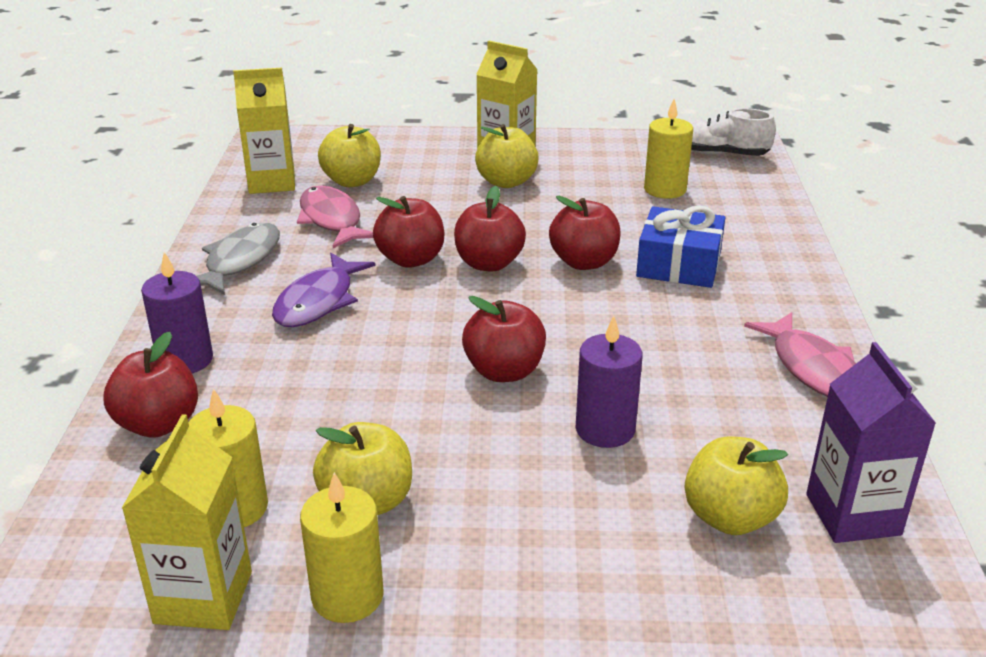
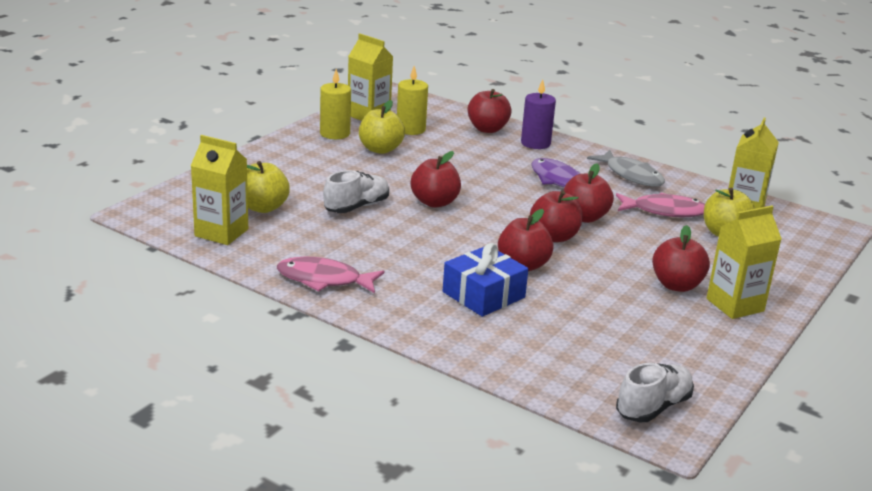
camera: 120 degrees right, 5 degrees down
(506, 182) = (676, 285): yellow apple -> red apple
(605, 429) = (356, 207): purple candle -> white shoe
(665, 189) = (604, 343): yellow candle -> none
(853, 514) = (221, 232): purple carton -> yellow carton

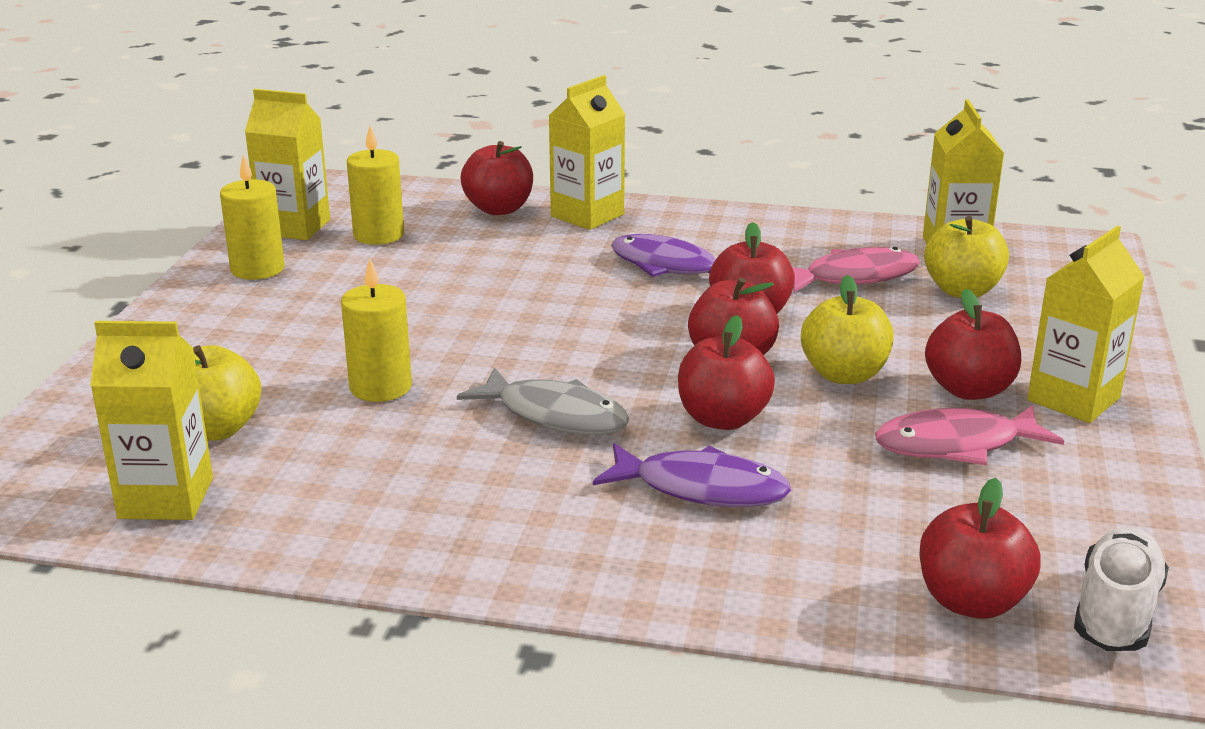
camera: 20 degrees left, 0 degrees up
(324, 280) = (414, 538): pink fish -> pink fish (955, 445)
(356, 207) = (380, 387): white shoe -> yellow candle
(380, 149) = (352, 278): yellow apple -> yellow apple (844, 375)
(434, 202) = (504, 347): red apple -> red apple (971, 601)
(483, 295) = (702, 489): blue gift -> purple fish
(535, 143) = (587, 215): purple candle -> yellow carton
(631, 175) = (763, 233): grey fish -> grey fish (555, 415)

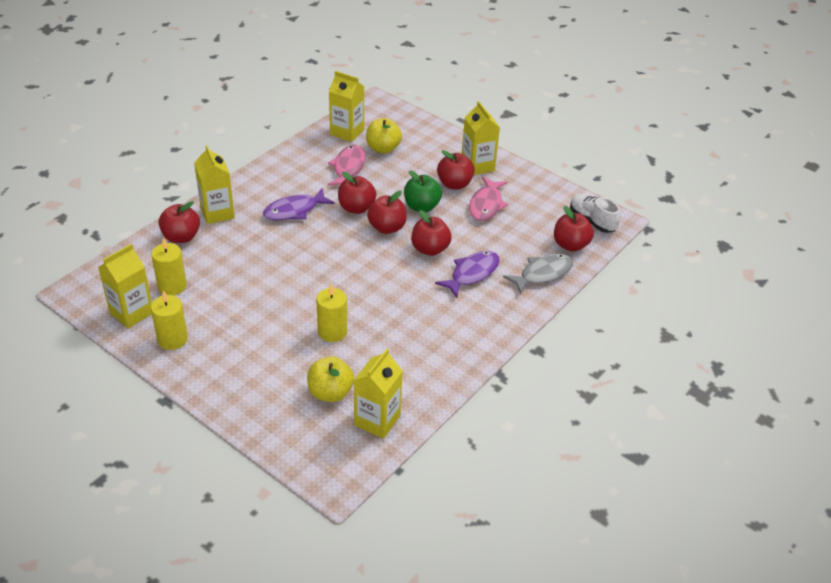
camera: 65 degrees left, 15 degrees up
(555, 415) = (394, 290): grey fish -> grey fish (542, 274)
(844, 375) = (421, 206): yellow apple -> green apple

